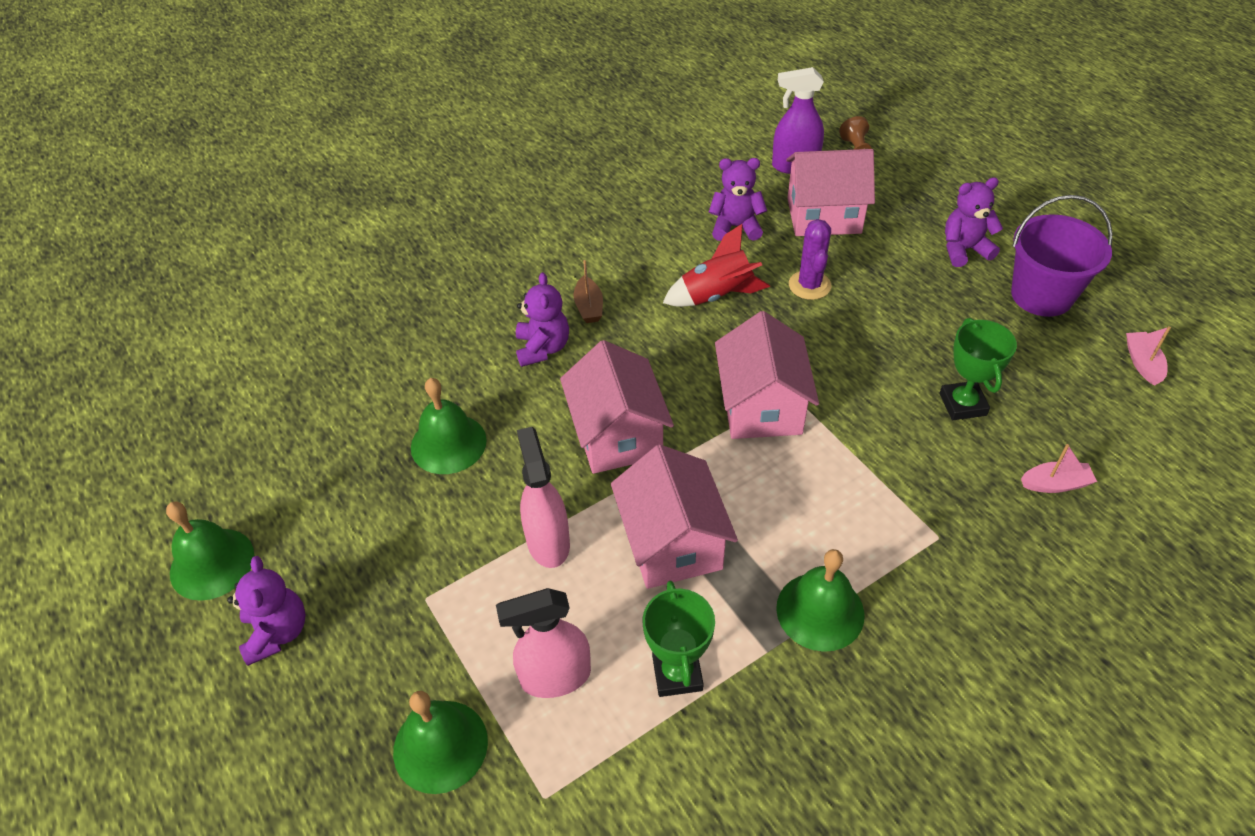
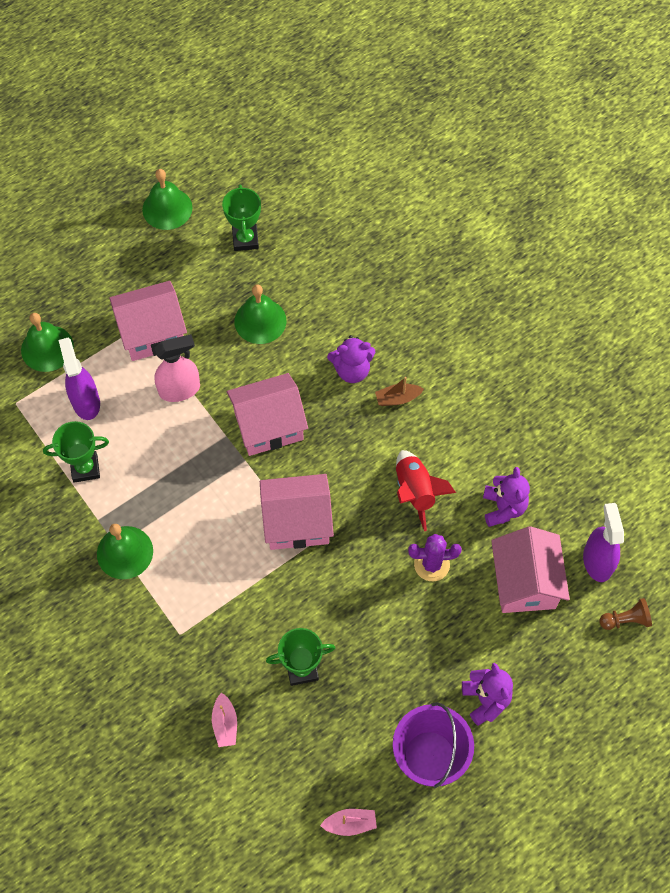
camera: 85 degrees right, 15 degrees up
(277, 632) = (120, 253): purple teddy bear -> none
(305, 460) = (245, 239): none -> green trophy
(555, 676) = (86, 402): pink spray bottle -> purple spray bottle
(672, 543) = (178, 463): pink house -> pink house (152, 333)

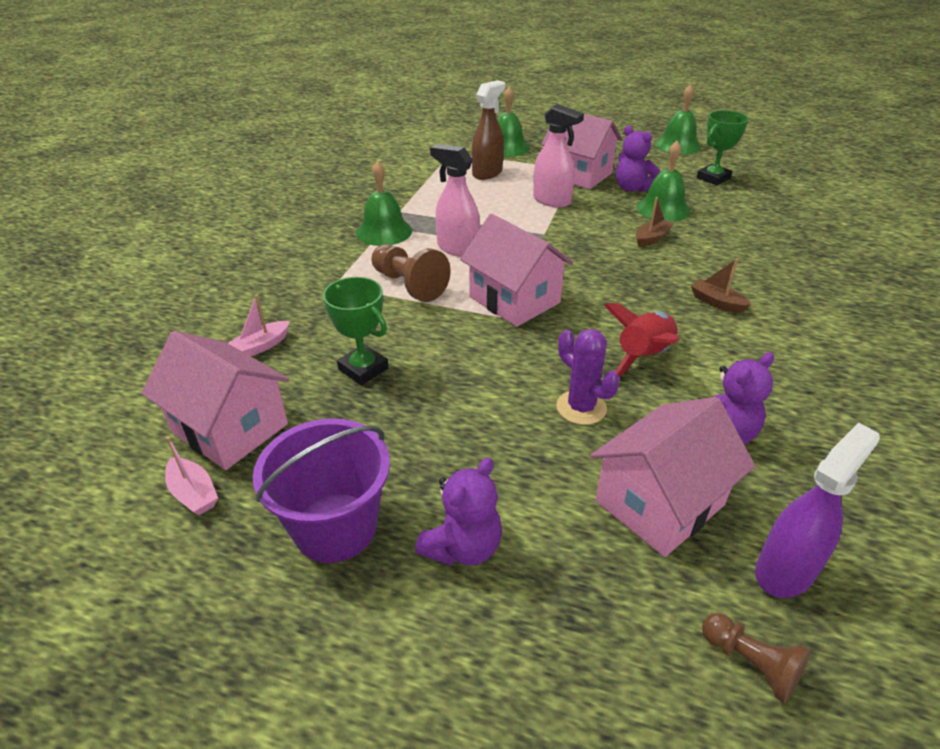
camera: 55 degrees right, 25 degrees down
(85, 468) = (435, 191): green trophy -> none
(86, 402) = (487, 173): purple spray bottle -> brown spray bottle
(197, 513) = (457, 248): none -> pink spray bottle
(222, 581) = (409, 285): none -> brown pawn
(268, 426) = (582, 248): pink house -> pink house (230, 428)
(293, 367) = (651, 238): none -> brown boat
(352, 370) = (699, 266): purple teddy bear -> purple teddy bear (632, 188)

